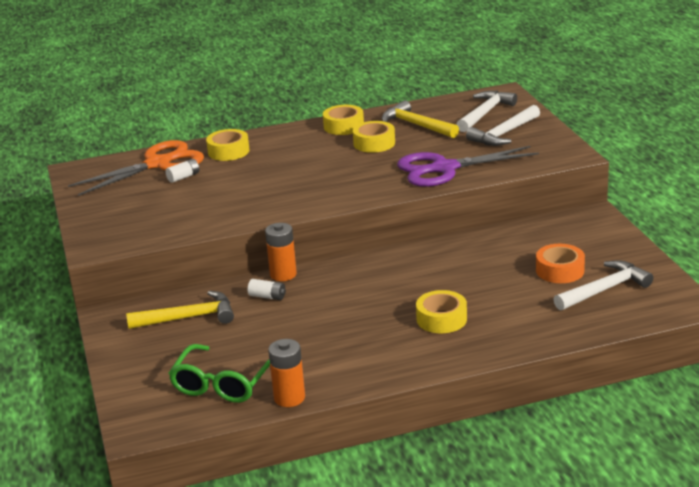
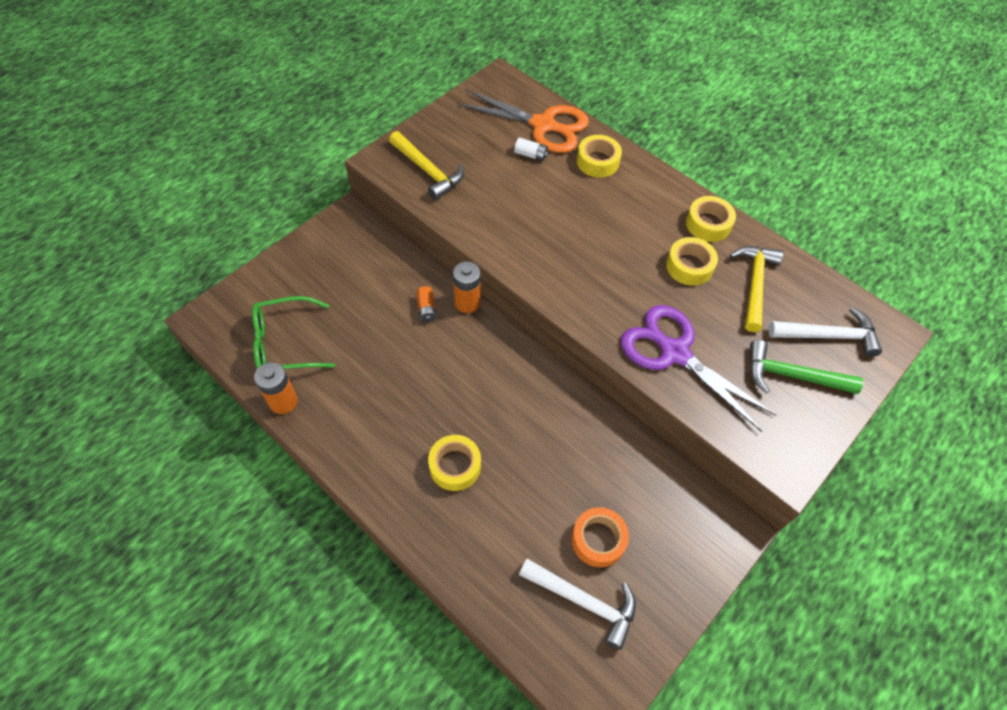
camera: 55 degrees right, 30 degrees up
(188, 318) = (369, 270): yellow hammer -> yellow hammer (428, 171)
(267, 296) = (426, 309): white battery -> orange battery
(504, 134) = (792, 375): white hammer -> green hammer

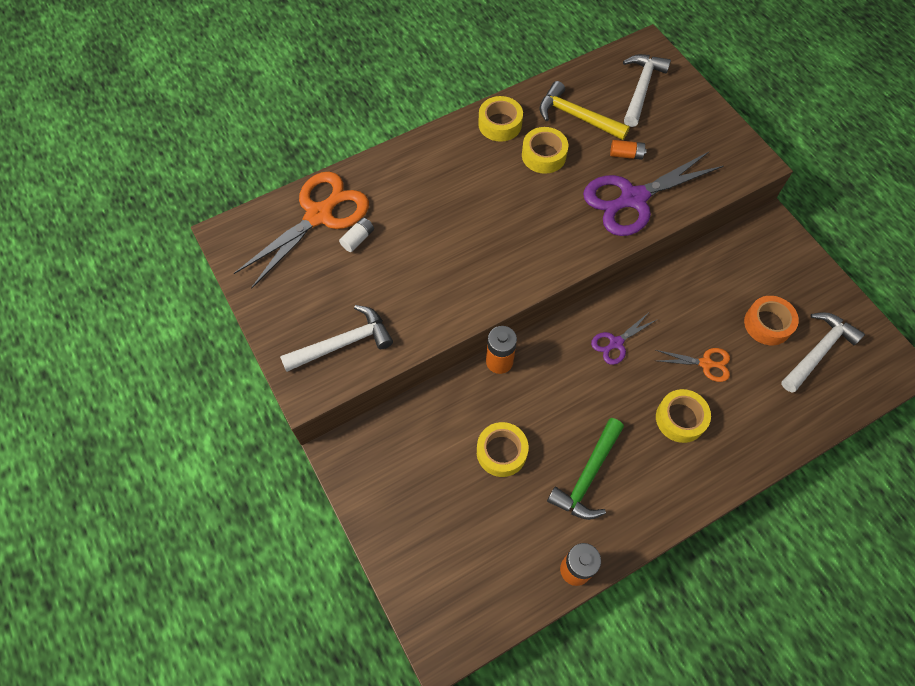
camera: 70 degrees left, 5 degrees up
(285, 343) = (501, 556): green glasses -> none
(426, 309) = (496, 401): orange battery -> orange battery (626, 154)
(428, 171) = (343, 343): yellow hammer -> white hammer
(520, 393) = (616, 343): none -> purple scissors
(526, 481) = (705, 363): none -> orange scissors
(597, 161) = (390, 183): yellow tape -> yellow tape (501, 452)
(792, 375) = (673, 127): green hammer -> green hammer (588, 476)

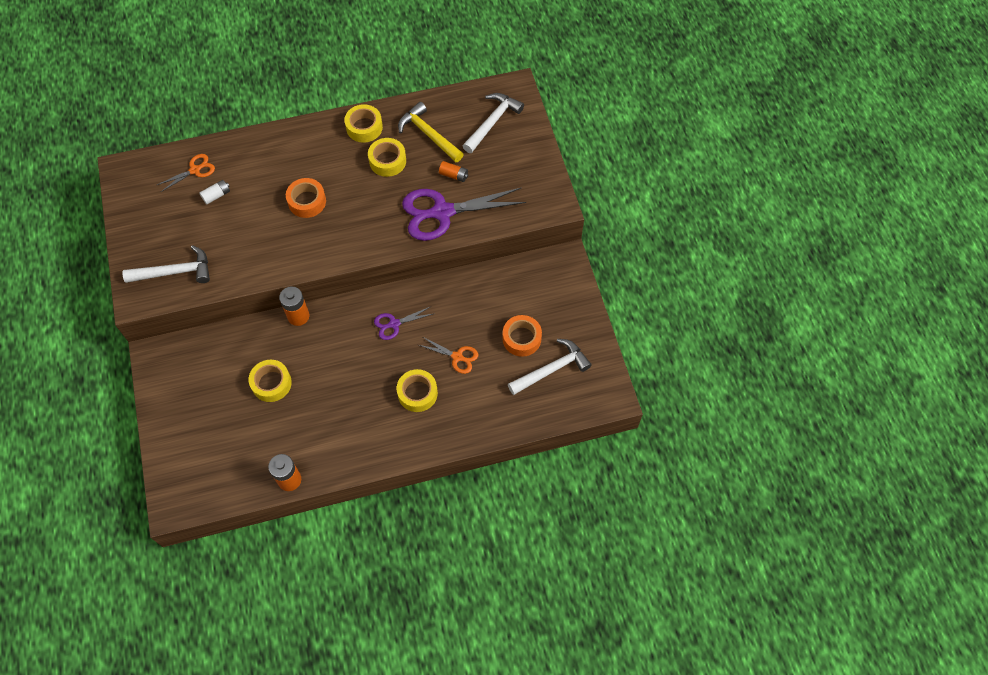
camera: 15 degrees right, 0 degrees up
(319, 215) = (195, 170): orange scissors -> orange scissors, size x0.49
(470, 222) = (307, 201): none -> orange tape
(588, 476) = (328, 417): green hammer -> none

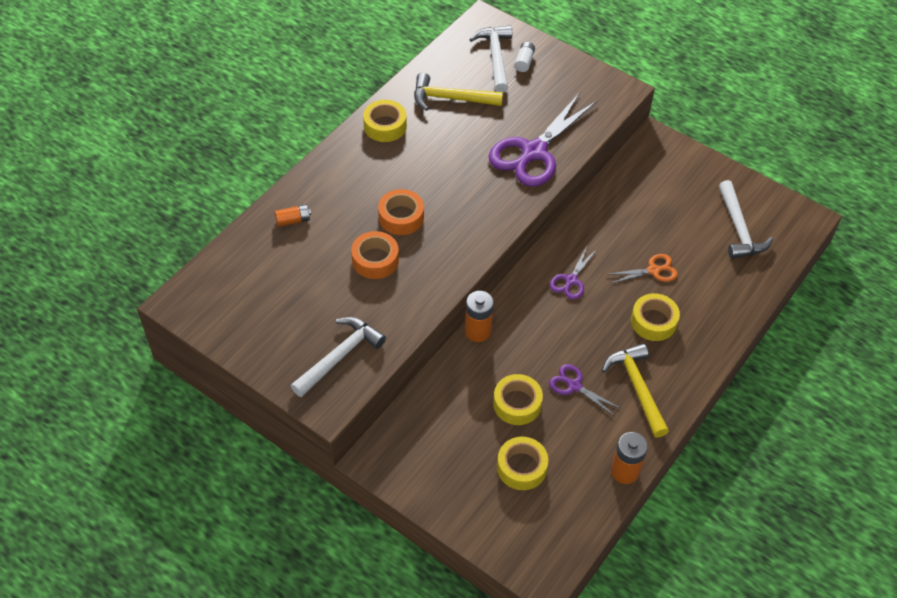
camera: 40 degrees left, 10 degrees down
(195, 170) = (258, 257): orange scissors -> none
(216, 195) = (306, 265): white battery -> white battery (524, 62)
(319, 398) = (574, 386): none -> purple scissors
(357, 430) = (637, 388): none -> yellow hammer
(387, 161) = (438, 140): yellow tape -> yellow tape (521, 467)
(454, 175) = (510, 117): orange battery -> orange battery (293, 220)
(521, 338) = (689, 221): orange tape -> orange tape (375, 260)
(551, 369) = (739, 229): white hammer -> white hammer turned 150 degrees clockwise

